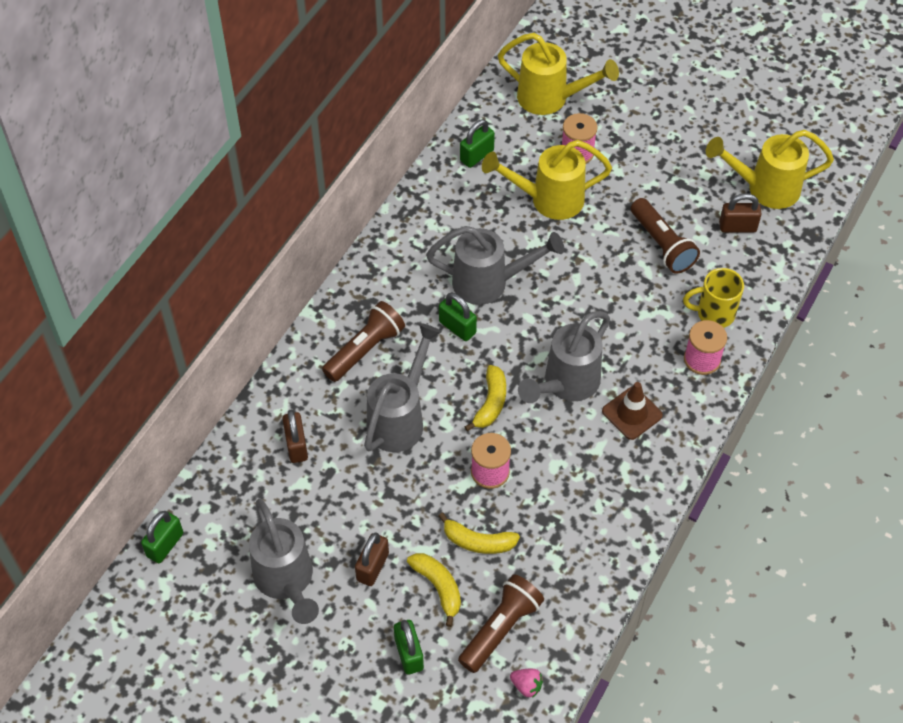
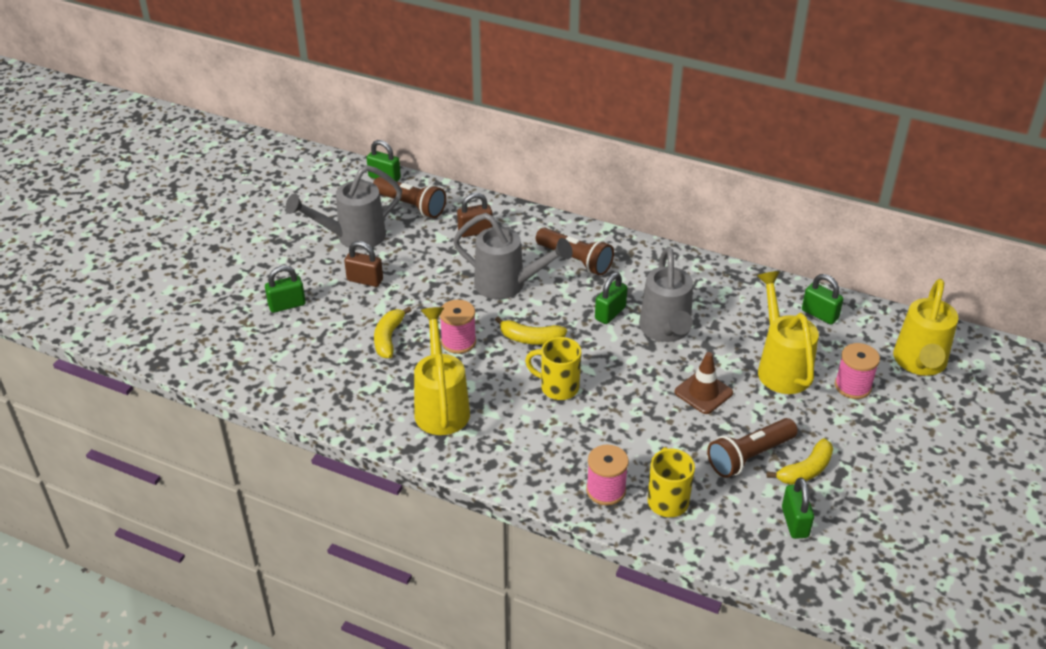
camera: 85 degrees right, 15 degrees down
(438, 587) = (346, 317): yellow banana -> yellow banana (805, 470)
(500, 628) = (306, 356): brown flashlight -> brown flashlight (411, 206)
(526, 686) = (252, 374): pink strawberry -> none
(565, 385) = (558, 387): grey watering can -> yellow mug
(632, 413) = (532, 436): brown traffic cone -> brown traffic cone (703, 392)
(737, 227) = (794, 522): brown padlock -> green padlock
(764, 189) = (861, 548): yellow watering can -> yellow watering can (441, 406)

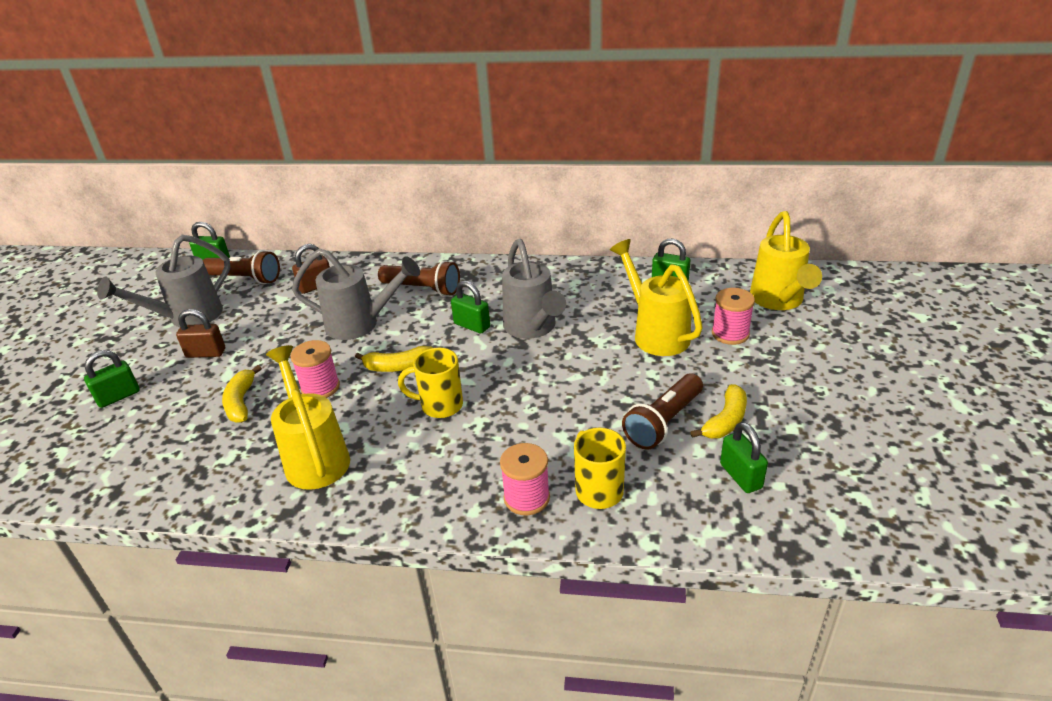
camera: 15 degrees left, 5 degrees down
(610, 313) = (472, 325): green padlock -> green padlock turned 75 degrees counterclockwise
(703, 392) = (591, 374): brown traffic cone -> none

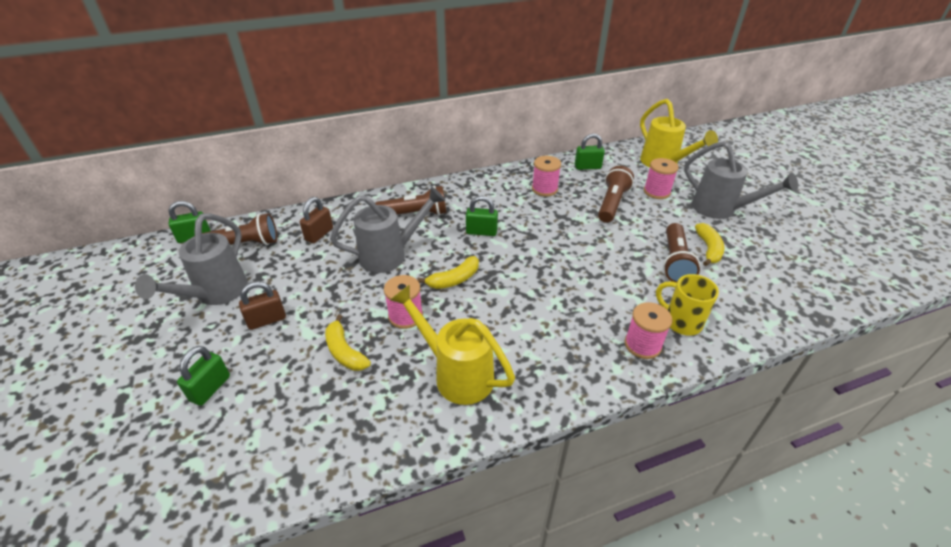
camera: 30 degrees left, 5 degrees up
(440, 405) = (516, 299): yellow mug -> none
(533, 328) = (528, 222): grey watering can -> grey watering can (721, 210)
(589, 296) = (544, 189): none -> pink spool
(655, 333) = (612, 203): yellow watering can -> brown flashlight
(740, 476) = (751, 281): green padlock -> none

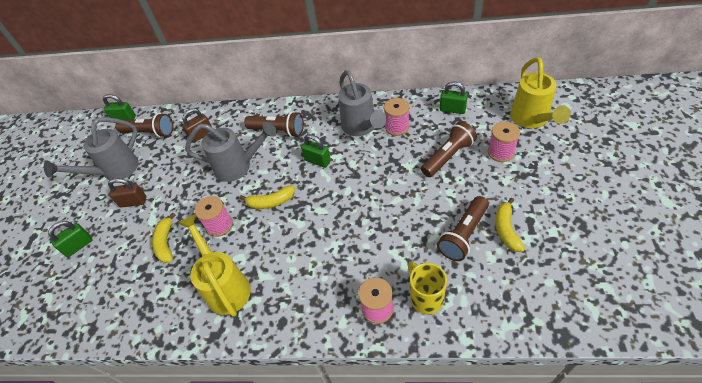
camera: 30 degrees right, 10 degrees up
(708, 249) = (506, 229): yellow banana -> yellow banana turned 150 degrees clockwise
(721, 210) = (552, 188): grey watering can -> grey watering can (361, 128)

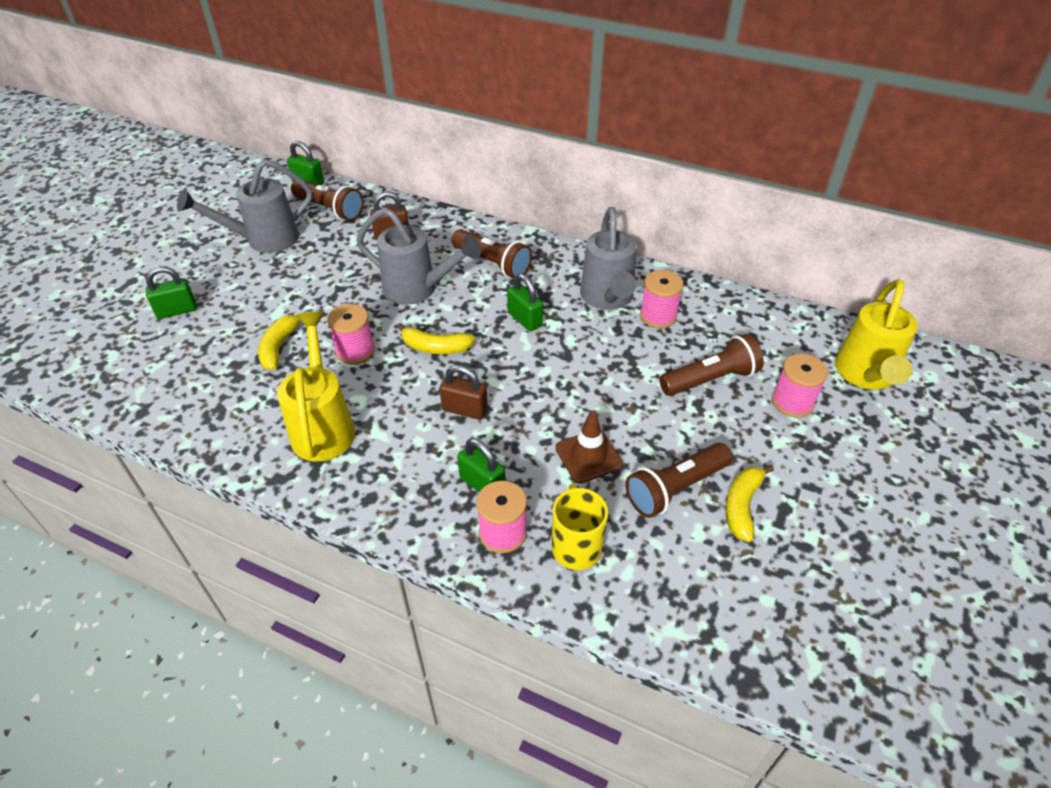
camera: 15 degrees right, 5 degrees down
(133, 202) = (266, 284): brown padlock -> brown padlock (465, 409)
(403, 235) = (588, 456): none -> brown traffic cone
(452, 109) = (752, 321): green padlock -> green padlock (482, 484)

